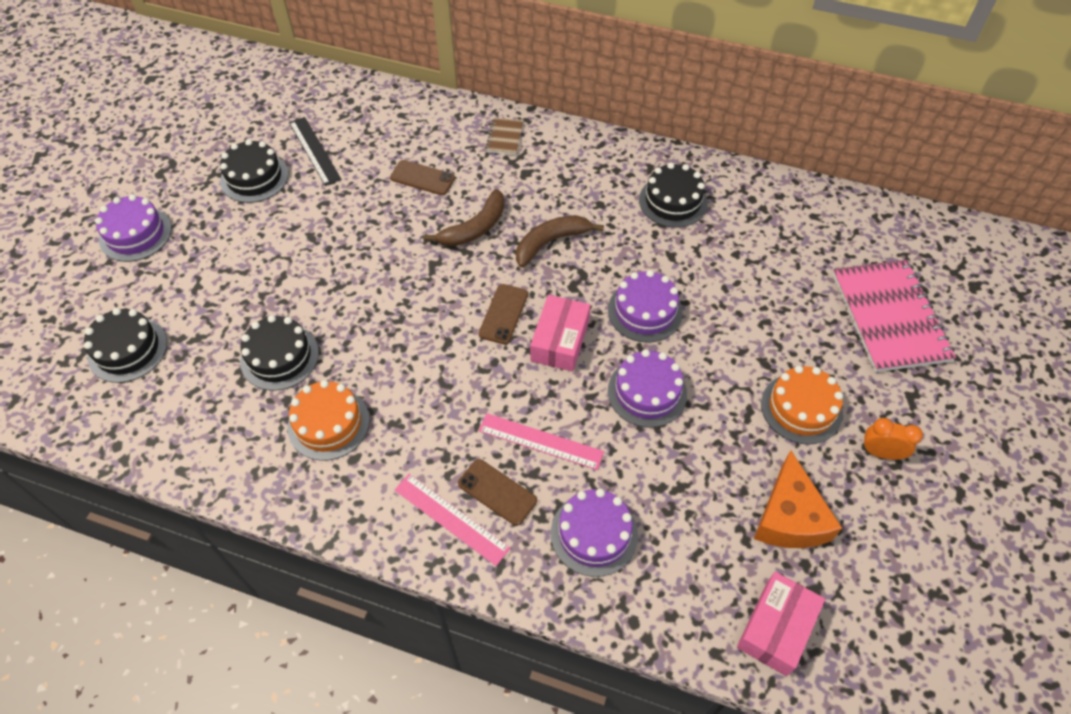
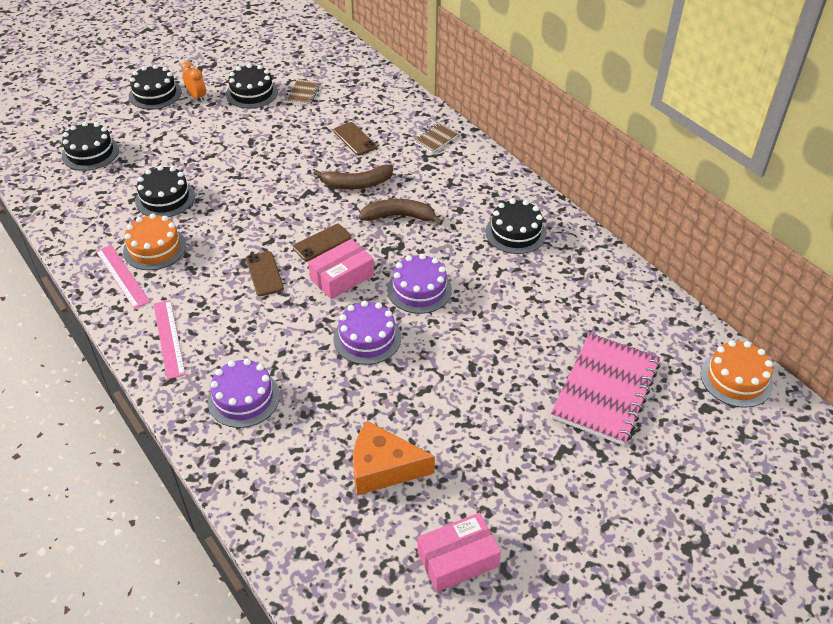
camera: 35 degrees right, 10 degrees down
(135, 234) = (155, 94): purple cake -> black cake
(315, 150) = (303, 93): black ruler -> brown notebook
(497, 492) = (210, 340): brown phone -> brown phone (264, 274)
(541, 441) = (267, 327): pink ruler -> pink ruler (122, 276)
(776, 628) = (301, 525): pink box -> pink box (457, 559)
(789, 517) = (383, 468): orange cheese -> orange cheese turned 60 degrees clockwise
(801, 408) = (467, 409): orange cake -> orange cake (736, 379)
(880, 453) = (497, 470): orange clock -> orange clock (197, 97)

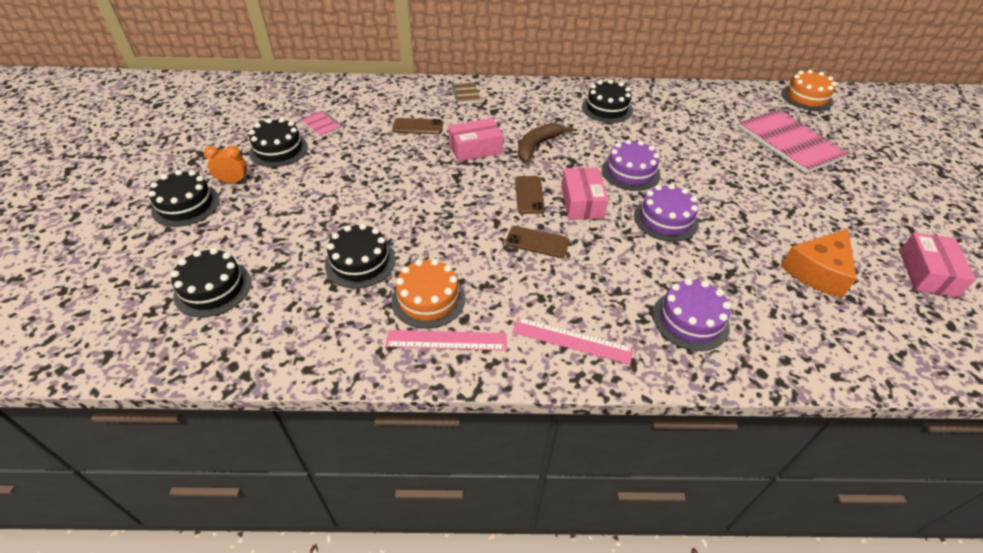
camera: 55 degrees left, 0 degrees up
(303, 93) = (322, 125): brown notebook -> pink notebook
(357, 184) = (475, 148): brown banana -> pink box

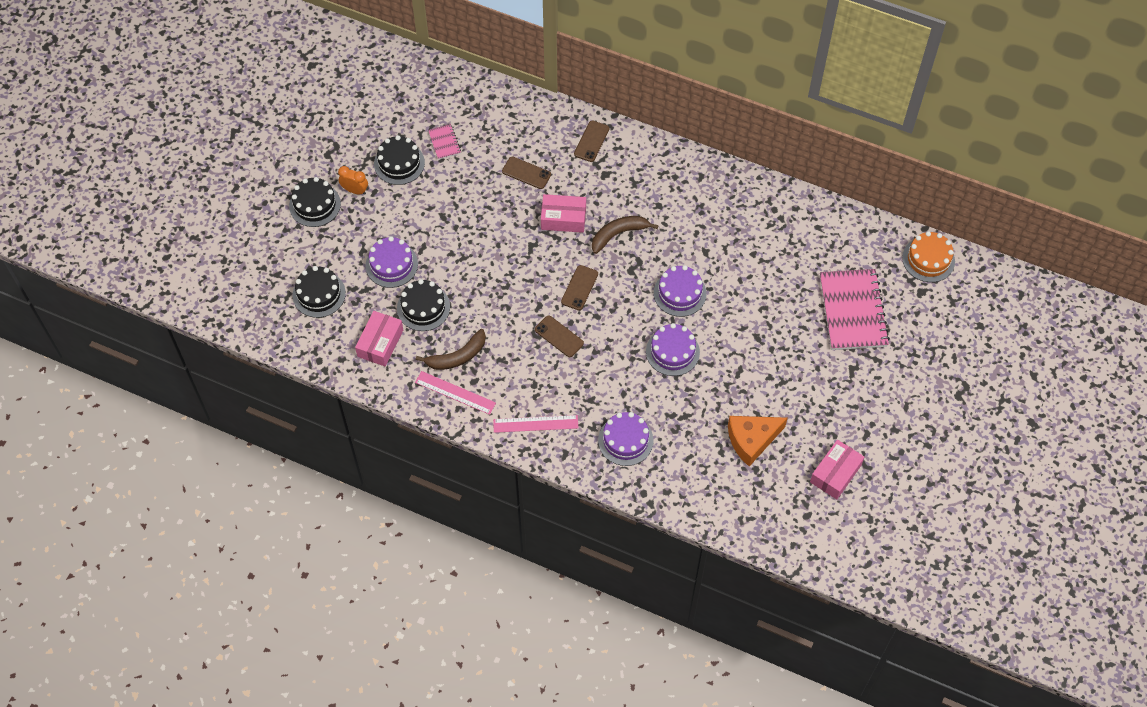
camera: 25 degrees right, 15 degrees up
(302, 233) = (391, 264): none -> purple cake
(428, 299) = (457, 356): orange cake -> brown banana
(466, 94) = (591, 141): brown notebook -> brown phone
(572, 340) = (535, 424): pink ruler -> pink ruler turned 45 degrees counterclockwise
(581, 202) = (617, 310): pink box -> pink box (380, 343)
(607, 108) = (714, 207): black cake -> none

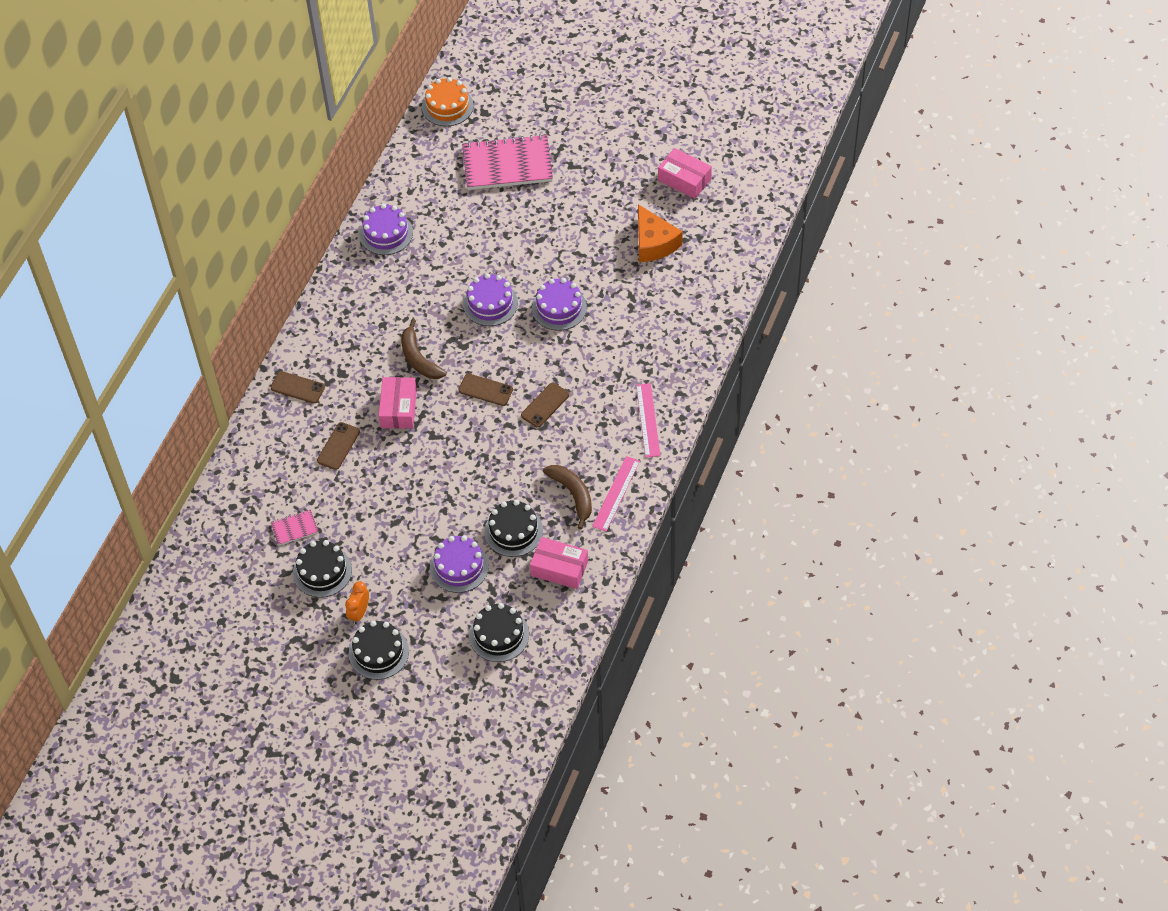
camera: 90 degrees left, 5 degrees down
(625, 440) = (661, 343): purple cake -> purple cake (386, 233)

